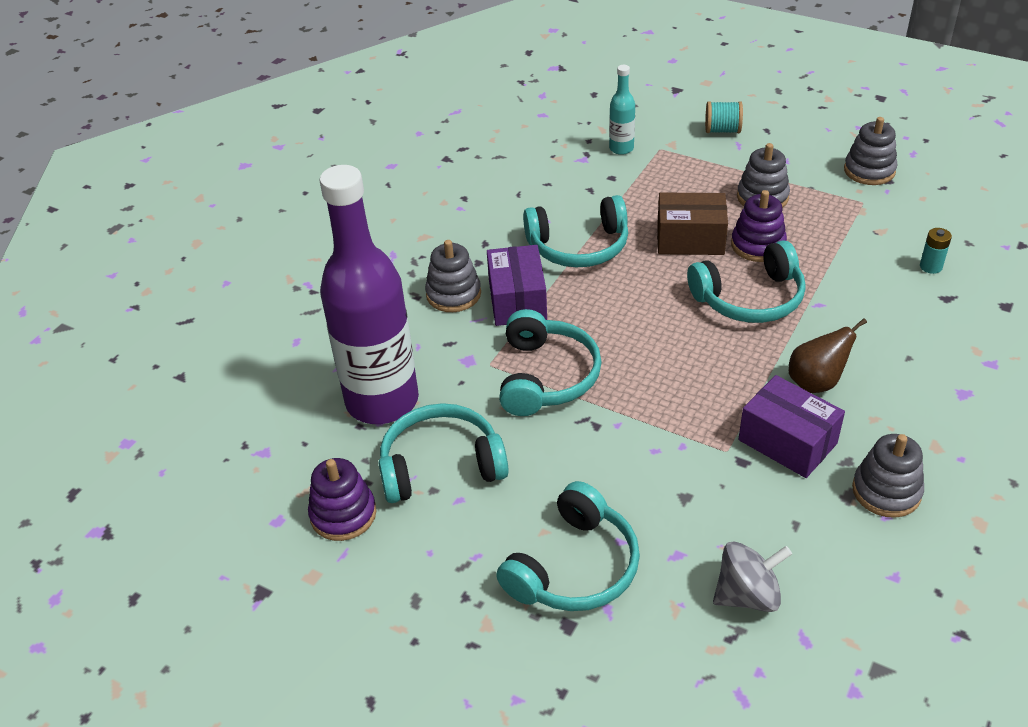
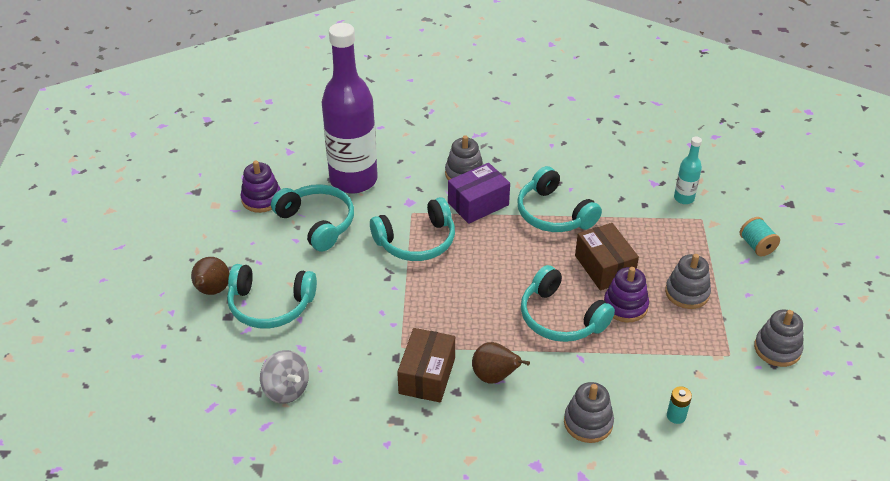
camera: 60 degrees right, 0 degrees up
(502, 632) = (212, 291): none -> brown pear
(787, 441) = (427, 376): purple box -> brown box
(886, 491) = (410, 439): grey stacking toy -> grey stacking toy (588, 423)

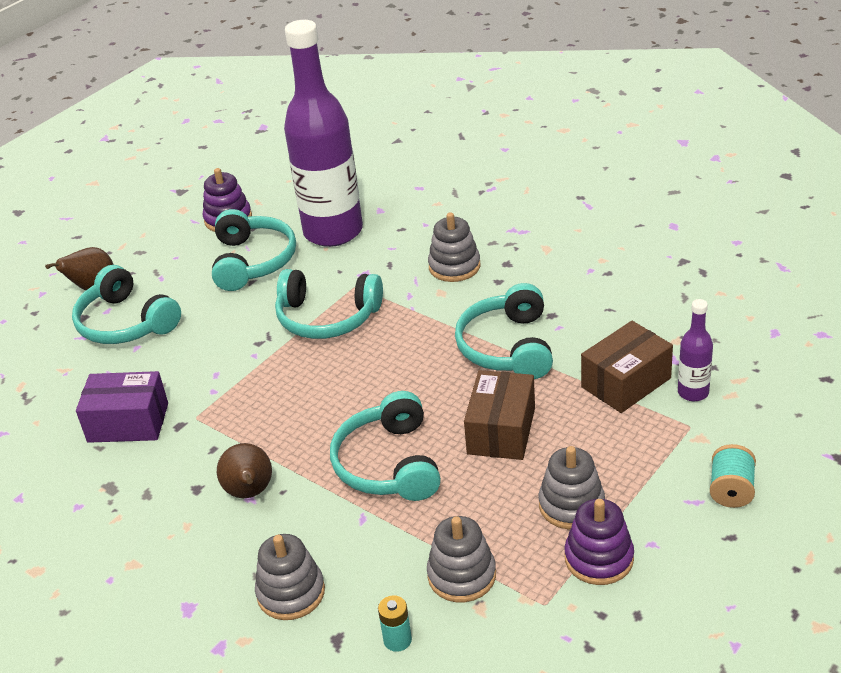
camera: 40 degrees right, 5 degrees down
(286, 389) = (52, 408): grey spinning top -> none
(427, 376) = (187, 458): brown box -> brown box (626, 382)
(478, 204) = (434, 304): purple box -> purple box (128, 422)
(625, 306) = (478, 485): purple stacking toy -> purple stacking toy (599, 558)
(684, 198) = (693, 392): turquoise bottle -> purple bottle
(777, 349) = (616, 629): grey stacking toy -> grey stacking toy (462, 575)

